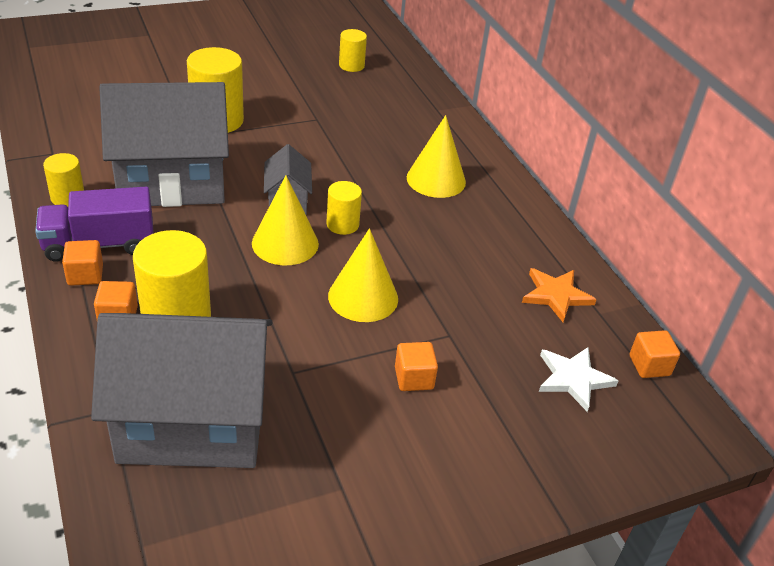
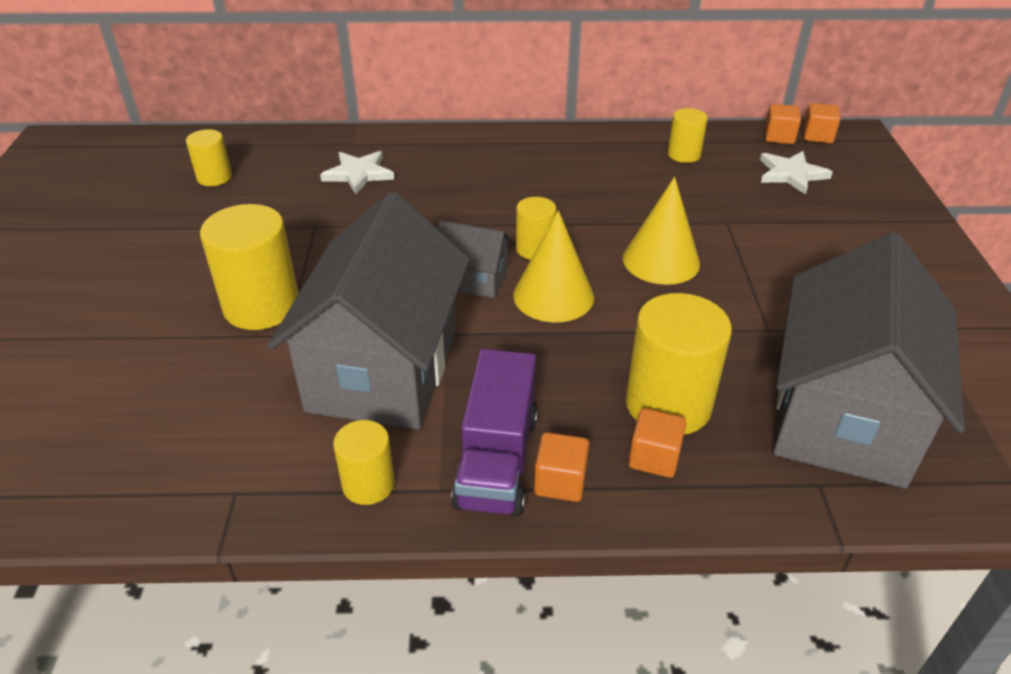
camera: 65 degrees left, 0 degrees up
(395, 122) = (359, 174): none -> white star
(414, 378) = (784, 255): orange cube -> orange cube (817, 136)
(436, 179) = (482, 174): yellow cone -> none
(556, 295) = (684, 155): orange star -> yellow cylinder

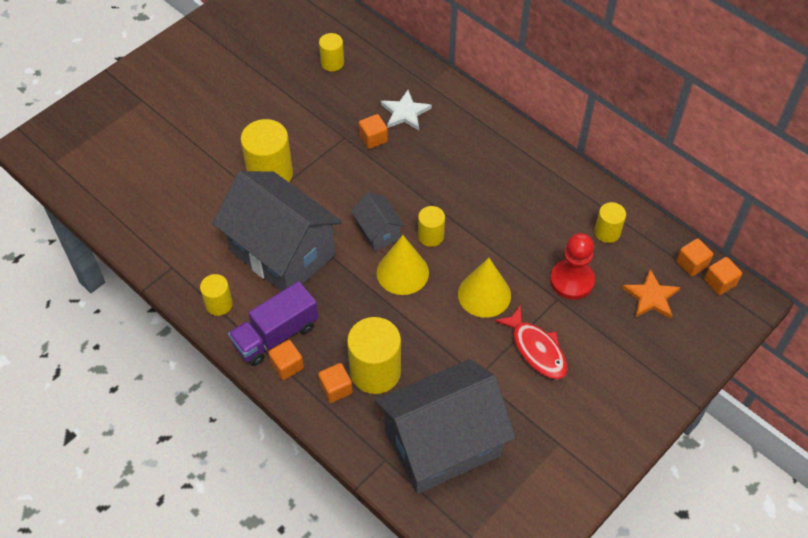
camera: 45 degrees right, 15 degrees up
(352, 210) = (373, 138): none -> orange cube
(383, 369) = (282, 252): grey house -> grey house turned 75 degrees clockwise
(715, 202) = (572, 280): none -> red pawn
(777, 270) = (536, 349): none -> red fish
(791, 174) = (651, 297): white star -> orange star

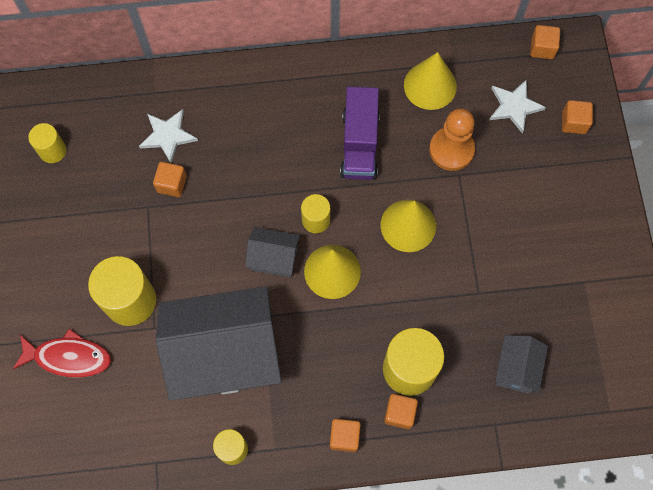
camera: 50 degrees left, 15 degrees up
(275, 335) = (306, 424): purple truck -> purple truck (359, 144)
(442, 444) = (516, 369): grey house -> grey house, size x0.46
(536, 349) = (490, 229): red fish -> red fish (68, 357)
(572, 280) = (451, 150): red pawn -> orange pawn
(607, 232) = (430, 85): yellow cylinder -> yellow cone
(651, 297) = (514, 106): orange star -> white star
(691, 264) = (510, 52): orange cube -> orange cube (574, 122)

